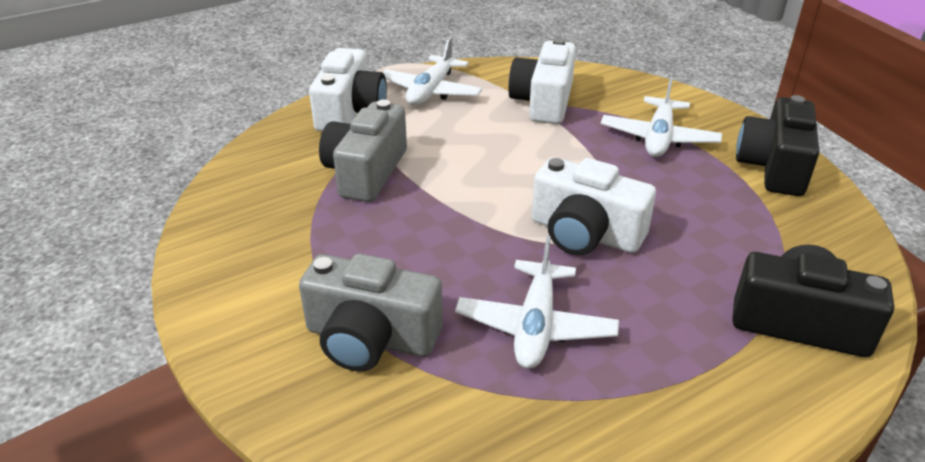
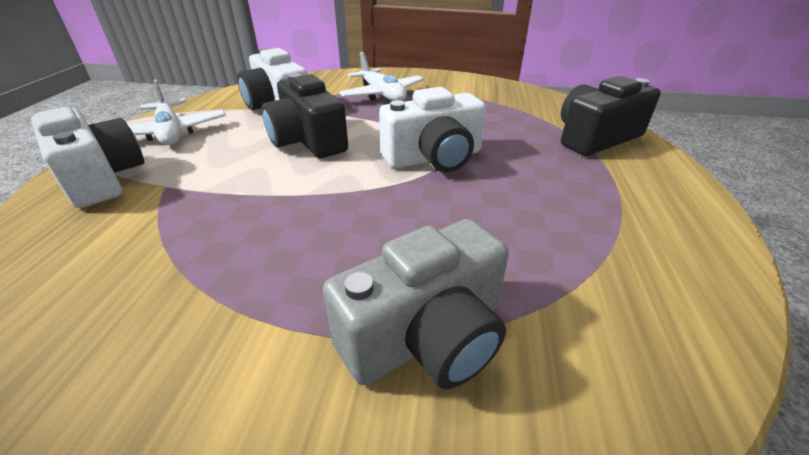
camera: 50 degrees left, 0 degrees up
(366, 172) = (194, 212): grey camera -> none
(535, 326) = (510, 227): white plane -> none
(773, 167) = (458, 84): black camera -> black camera (307, 140)

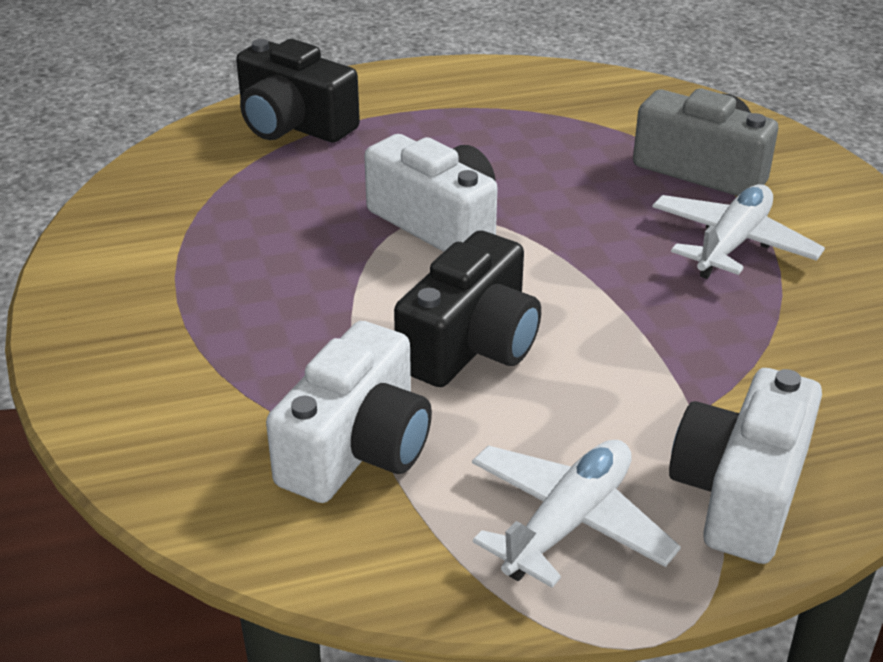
camera: 115 degrees left, 0 degrees up
(382, 94) = (225, 334): white plane -> white plane (732, 244)

